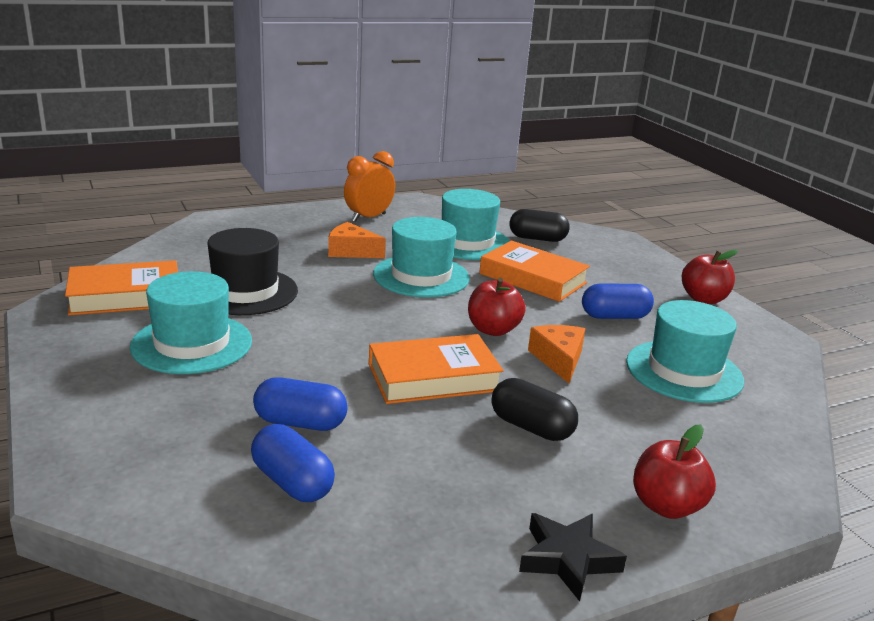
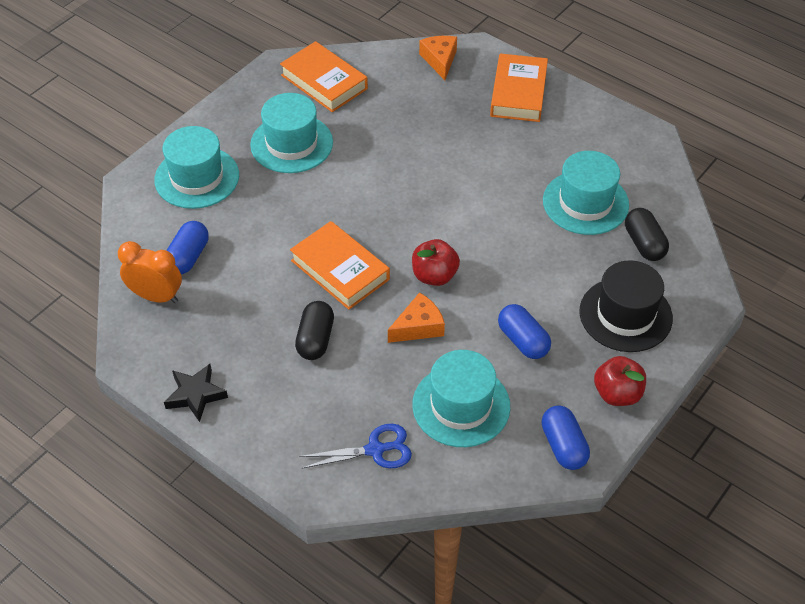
camera: 65 degrees right, 25 degrees up
(245, 291) = (378, 128): black hat -> black hat (625, 315)
(300, 423) = (244, 233): blue capsule -> blue capsule (563, 446)
(351, 251) = (496, 146): orange cheese -> orange cheese (440, 60)
(368, 217) = (575, 124): orange clock -> orange clock (156, 296)
(421, 276) = (489, 202): turquoise hat -> turquoise hat (197, 177)
(533, 278) = (550, 268): orange book -> orange book (518, 93)
(666, 506) = (274, 429): red apple -> none
(728, 441) = (375, 450): none -> blue scissors

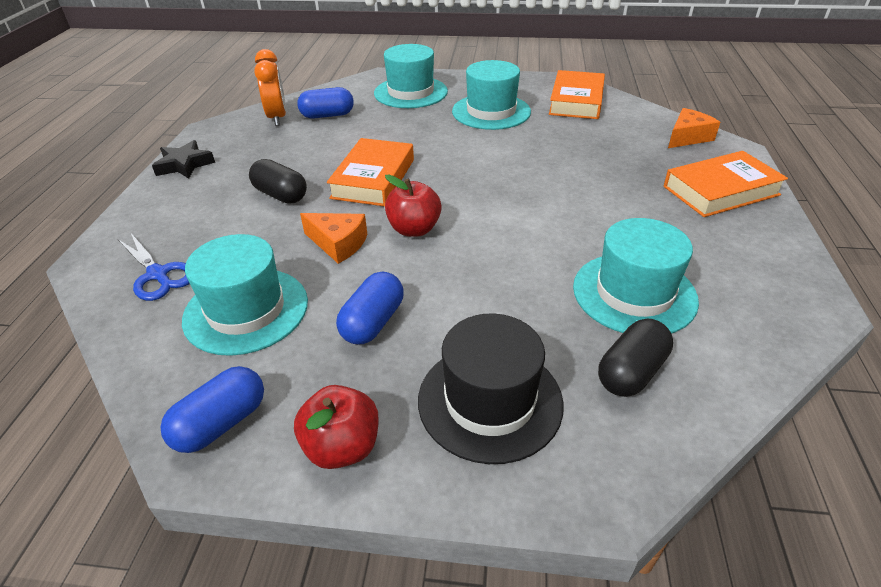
camera: 60 degrees right, 10 degrees down
(315, 339) = (280, 195): black capsule -> black capsule turned 60 degrees clockwise

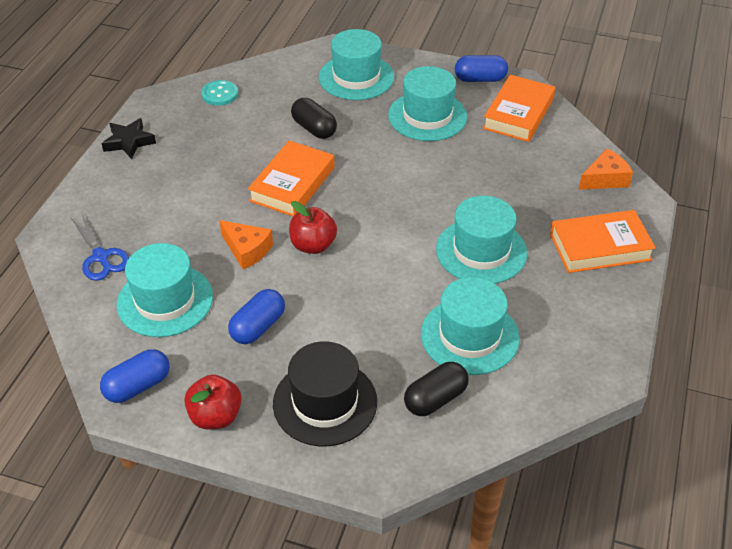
camera: 10 degrees right, 5 degrees up
(277, 118) = (220, 94): orange clock -> turquoise button
(280, 195) = (208, 190): black capsule -> black capsule (314, 128)
(327, 115) = (267, 98): blue capsule -> blue capsule (480, 79)
(601, 210) = (481, 251): none -> turquoise hat

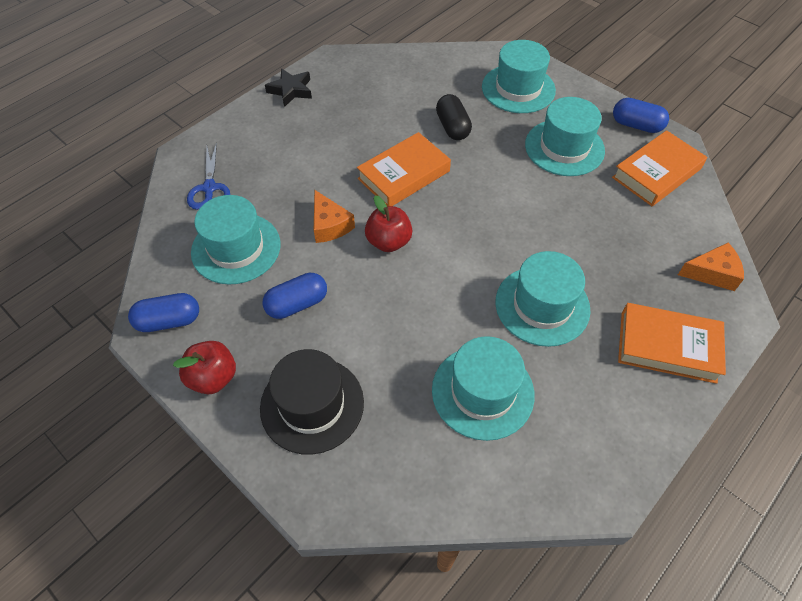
camera: 25 degrees right, 10 degrees up
(220, 94) = (389, 69): turquoise button -> none
(435, 399) = (414, 445): black capsule -> none

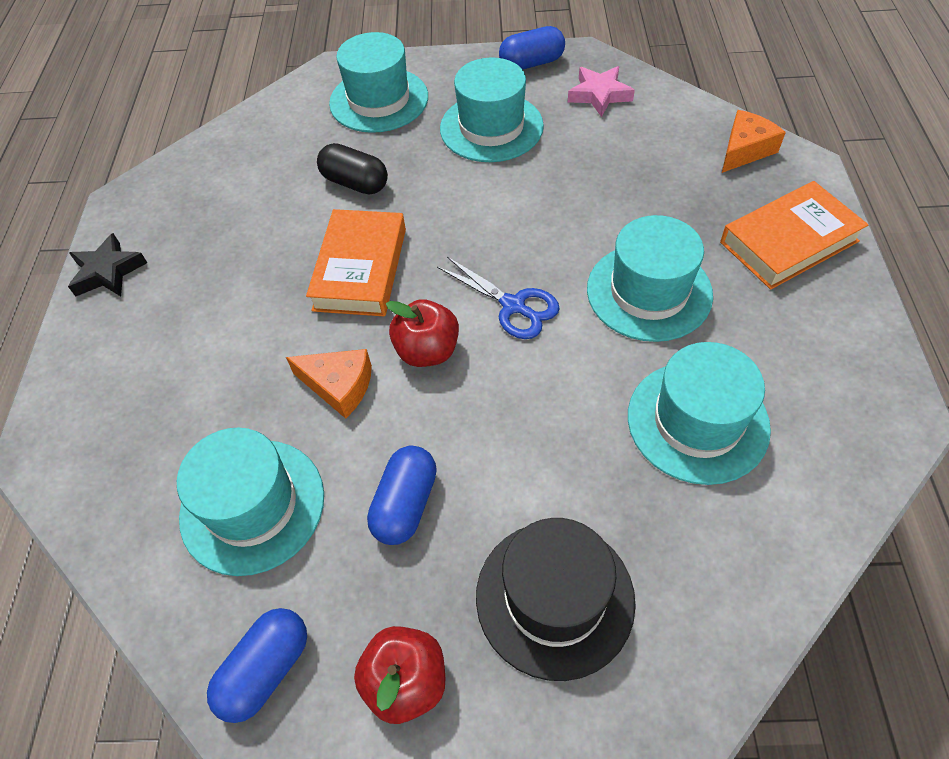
camera: 40 degrees left, 0 degrees up
(209, 188) = (129, 464): blue scissors -> blue scissors (513, 306)
(656, 173) = (599, 95): orange book -> pink star

